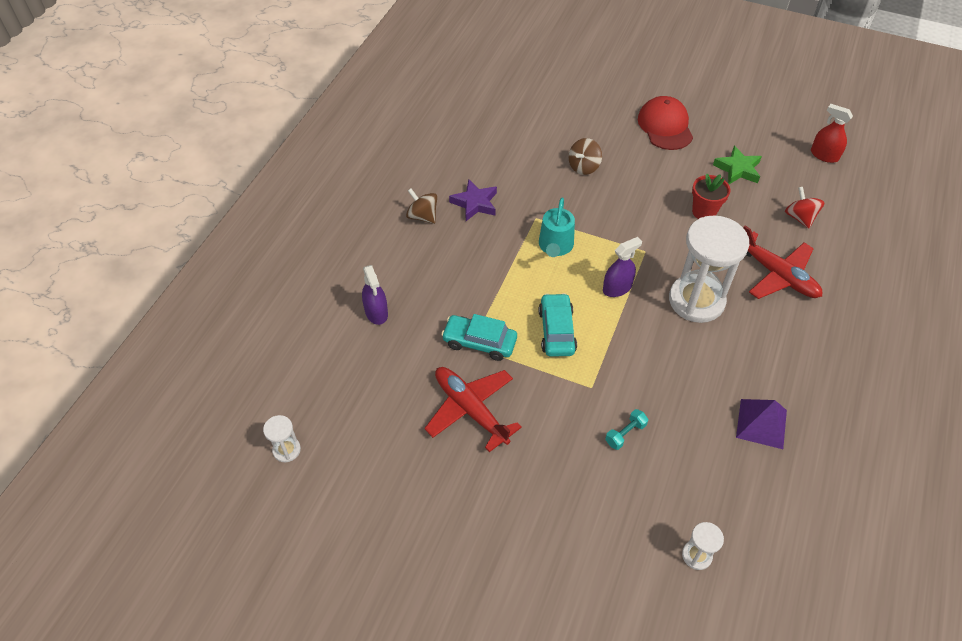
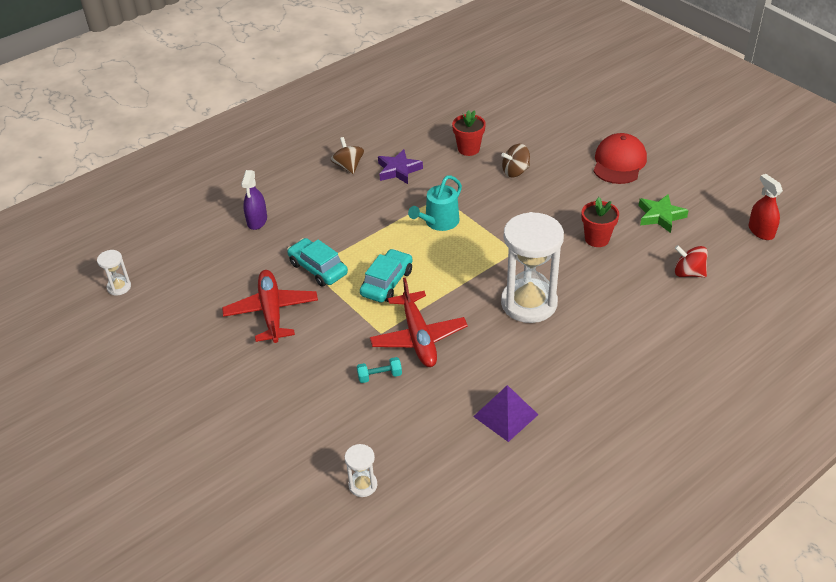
camera: 30 degrees right, 10 degrees down
(523, 157) = (468, 149): none -> red flower pot
(617, 288) = (465, 270): purple spray bottle -> none
(777, 275) = (624, 310): red plane -> red plane (418, 337)
(800, 217) = (688, 273): red spinning top -> red spinning top turned 75 degrees counterclockwise

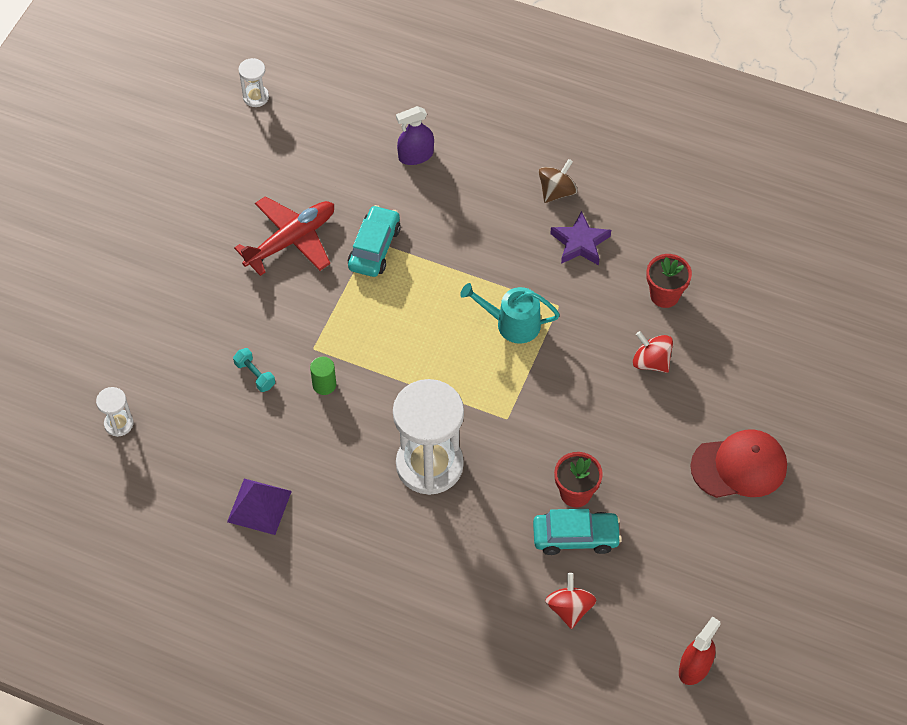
camera: 60 degrees right, 15 degrees up
(387, 283) = (388, 319): turquoise car -> turquoise car (575, 537)
(418, 337) = (324, 385): red plane -> green cylinder
(515, 171) = (651, 362): brown spinning top -> red spinning top
(660, 216) = (658, 547): green star -> none

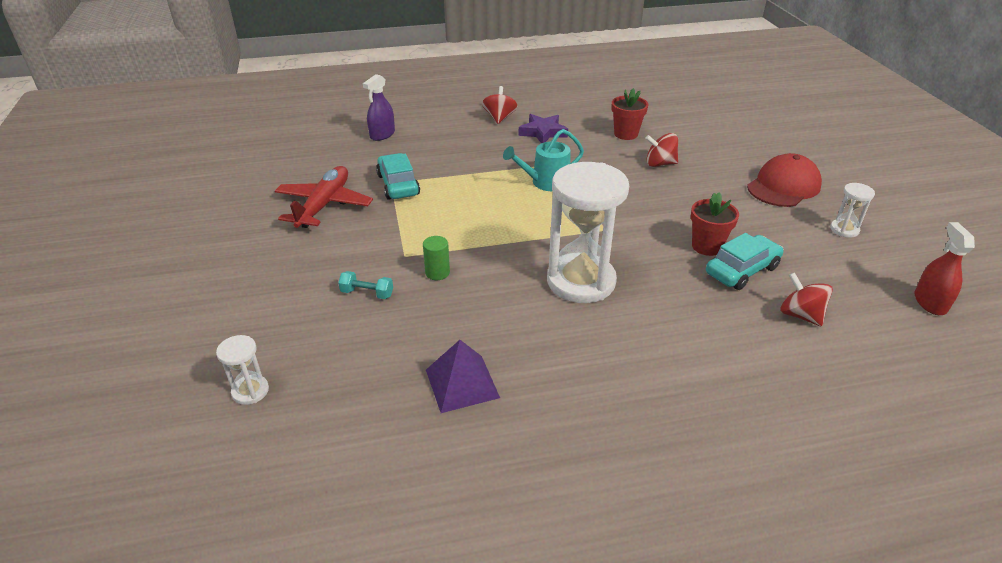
camera: 35 degrees left, 20 degrees down
(256, 97) = (225, 148): white hourglass -> white hourglass (844, 230)
(557, 191) = (499, 118): brown spinning top -> red spinning top

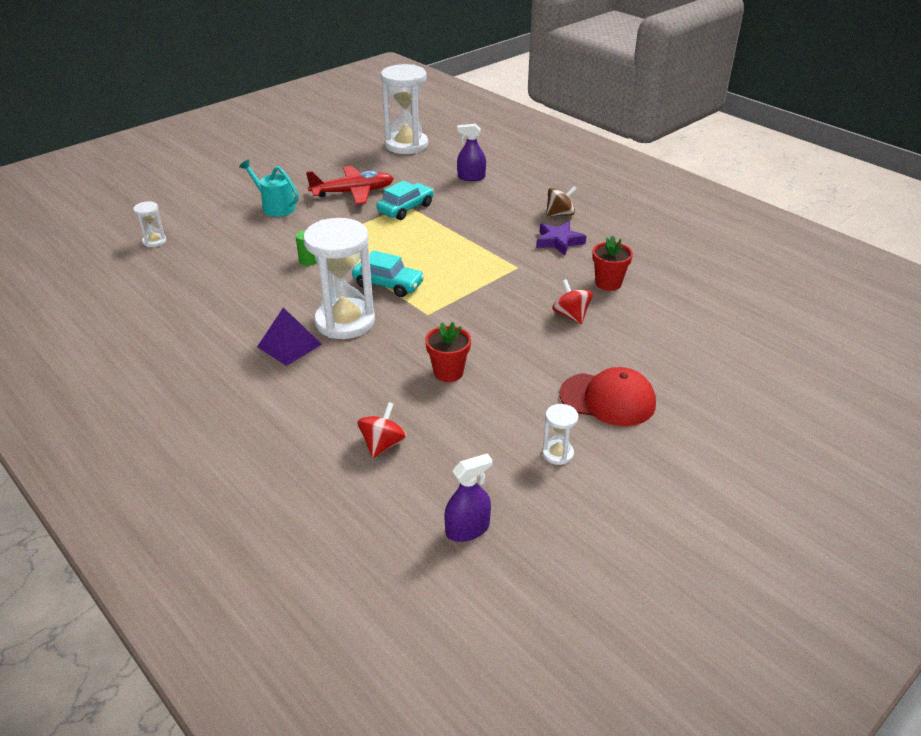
camera: 60 degrees right, 0 degrees up
(266, 146) = (406, 145): none -> white hourglass
(367, 293) = (266, 243): turquoise dumbbell -> none
(462, 383) = (200, 307): purple pyramid -> purple pyramid (289, 345)
(499, 118) = (560, 214): red spinning top -> brown spinning top
(546, 182) = (474, 267): turquoise watering can -> turquoise watering can (275, 207)
(742, 270) = (426, 399): turquoise car -> turquoise car (388, 284)
(930, 302) = (467, 529): red spray bottle -> purple spray bottle

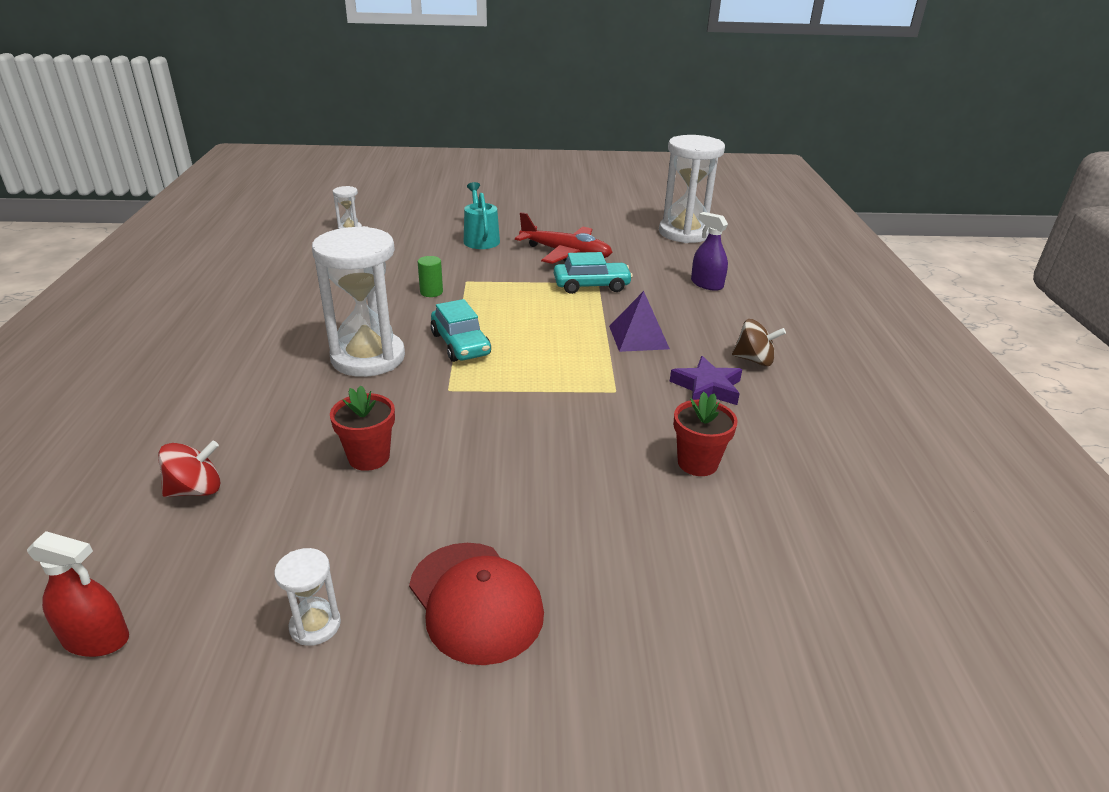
camera: 40 degrees right, 5 degrees down
(289, 345) = (292, 353): purple pyramid -> purple pyramid (638, 337)
(467, 529) = (96, 639): purple spray bottle -> red spray bottle
(571, 315) = (592, 474): red spinning top -> none

